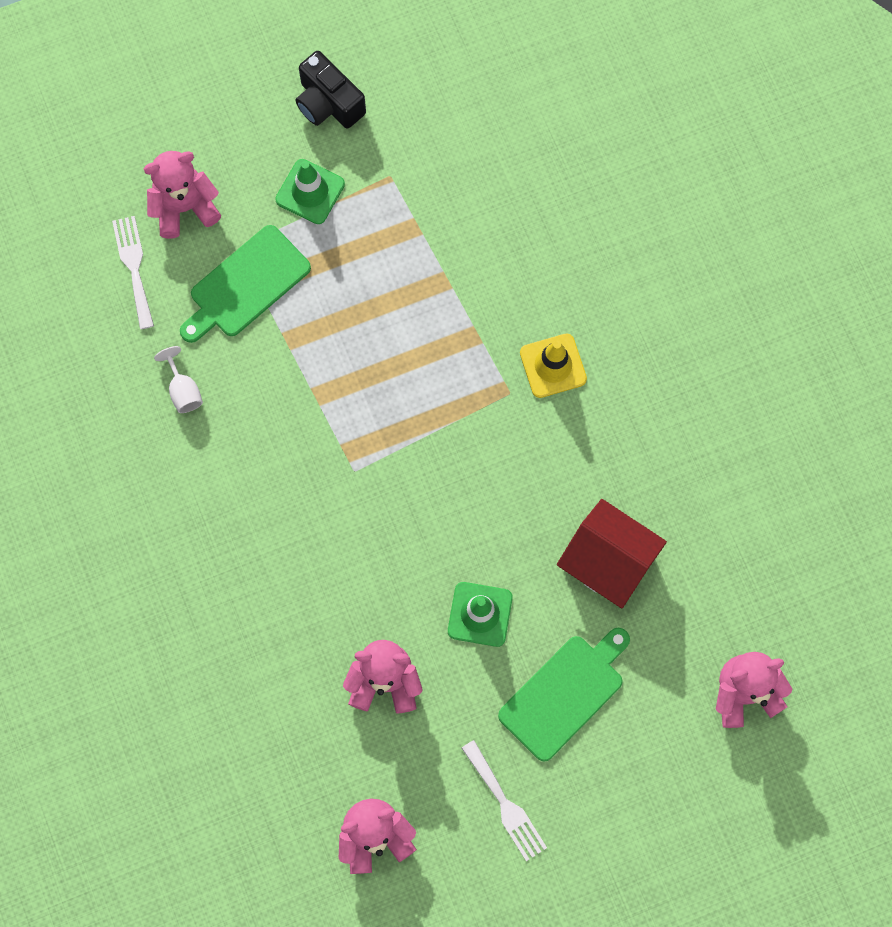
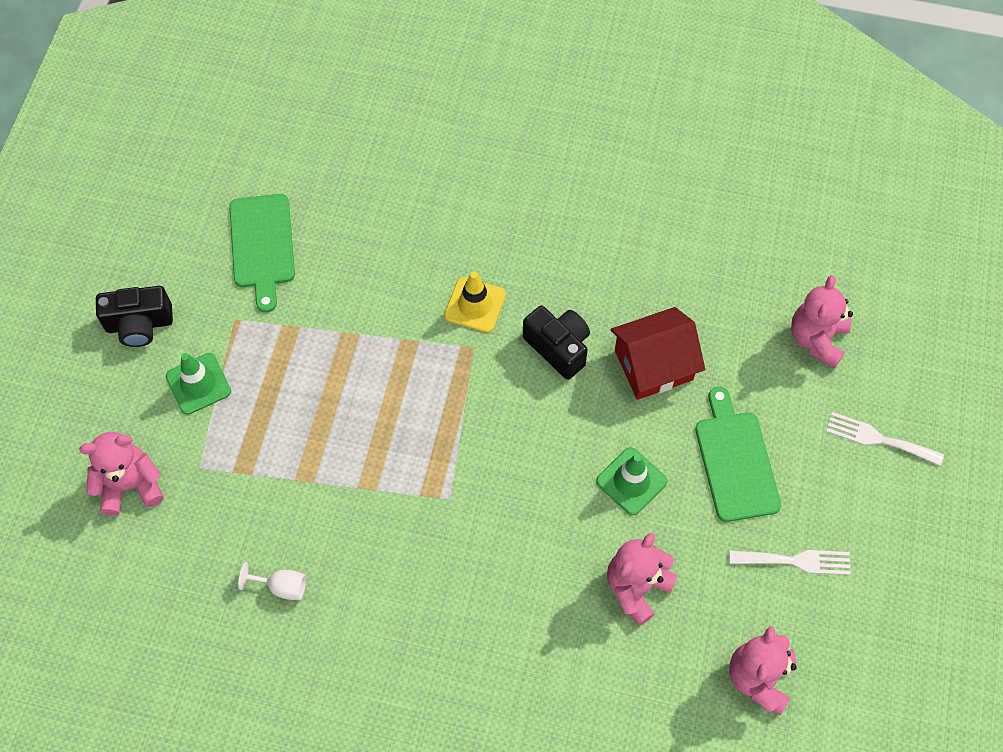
camera: 55 degrees left, 10 degrees down
(134, 267) = (146, 557): white fork -> white fork (878, 439)
(184, 207) = (130, 485): pink teddy bear -> pink teddy bear turned 60 degrees clockwise
(246, 285) = (234, 481): green cutting board -> green cutting board (262, 246)
(564, 466) = (558, 347): none -> black camera

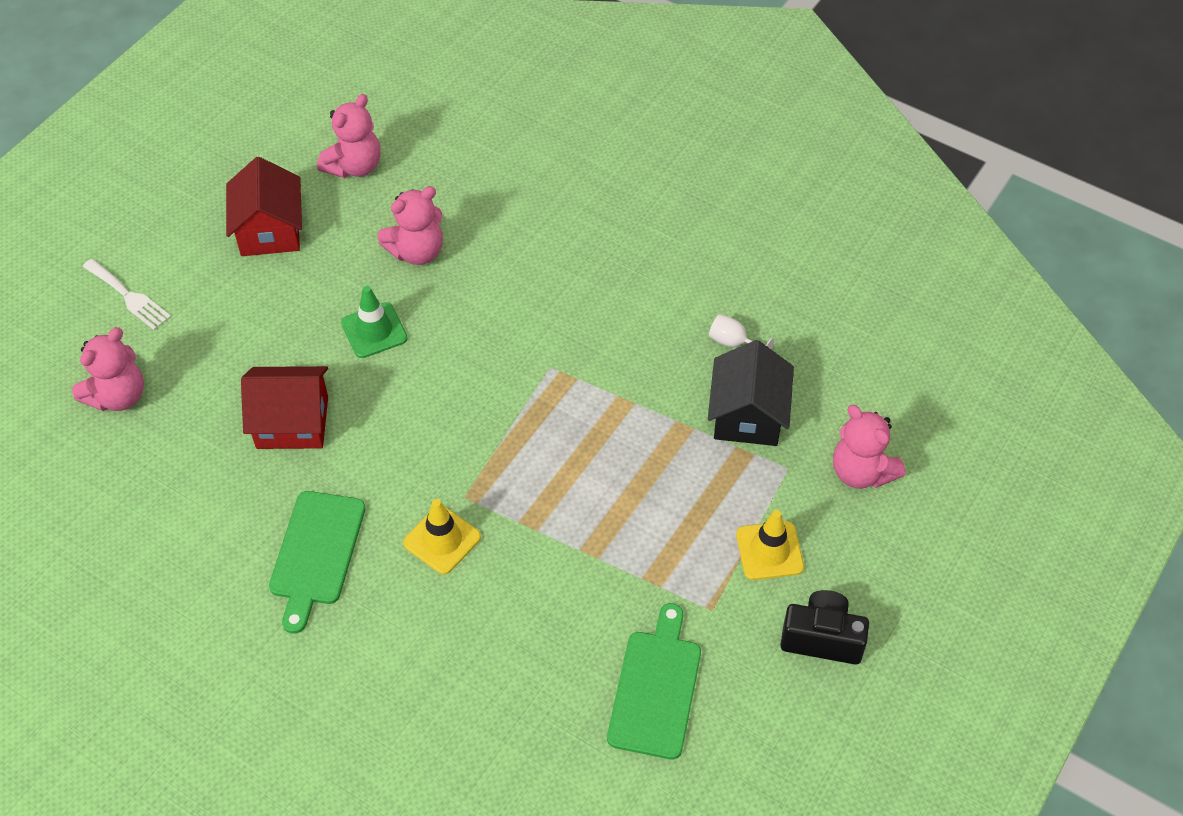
camera: 160 degrees left, 10 degrees down
(130, 485) = (861, 472): pink teddy bear -> pink teddy bear turned 45 degrees clockwise
(198, 384) = (769, 551): green traffic cone -> yellow traffic cone
(248, 509) = (747, 415): none -> black house
(558, 347) = (377, 469): black camera -> none
(735, 461) = (269, 318): green cutting board -> green cutting board (316, 553)
(796, 561) = (270, 230): white fork -> red house

